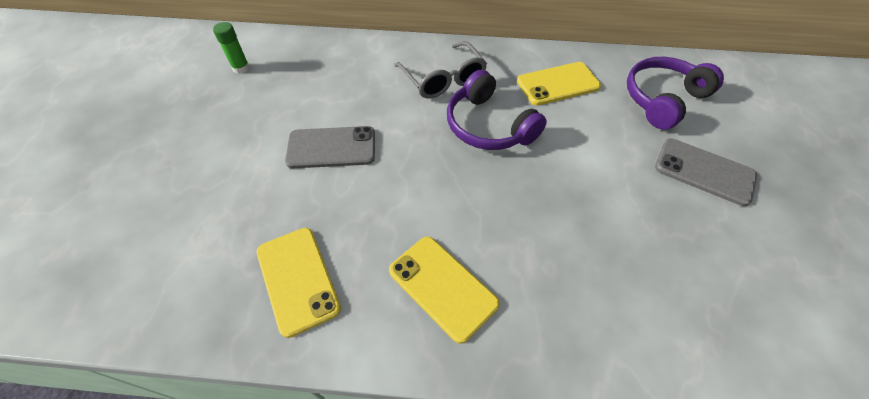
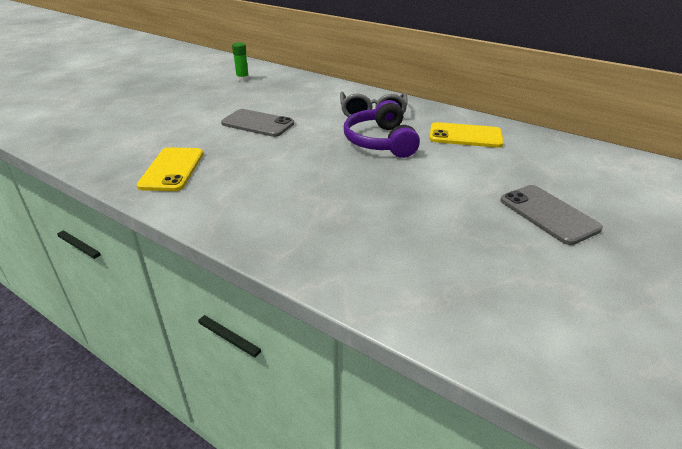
camera: 30 degrees right, 20 degrees down
(443, 287) = (255, 201): yellow phone -> none
(663, 99) = (557, 166): purple headphones -> none

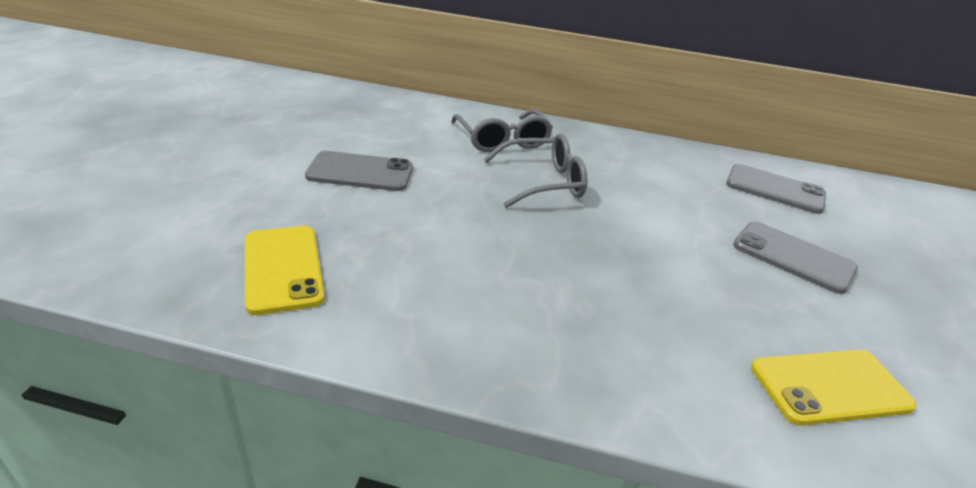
camera: 25 degrees left, 0 degrees up
(242, 79) = (285, 101): green glue stick -> none
(380, 142) = (543, 182): purple headphones -> grey glasses
(465, 136) = (632, 162): yellow phone -> yellow phone (830, 386)
(581, 167) = (775, 189): none -> grey phone

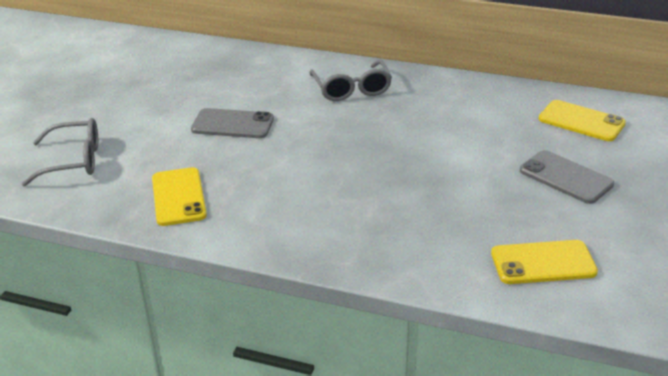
camera: 10 degrees right, 0 degrees up
(543, 182) = (378, 125): grey glasses -> grey glasses (74, 161)
(775, 189) = (581, 121): grey phone -> yellow phone

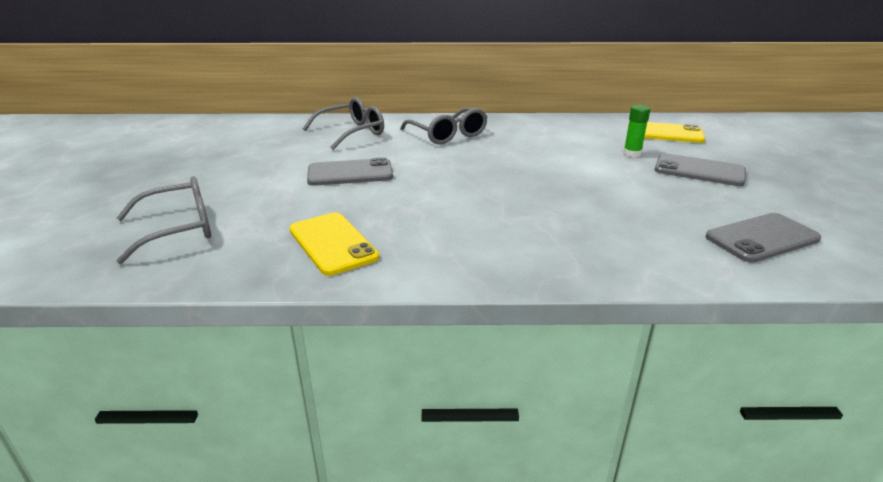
camera: 20 degrees left, 5 degrees down
(263, 72) = (352, 132): none -> grey glasses
(517, 144) = (632, 153): none -> green glue stick
(543, 263) = (762, 238): yellow phone -> grey phone

